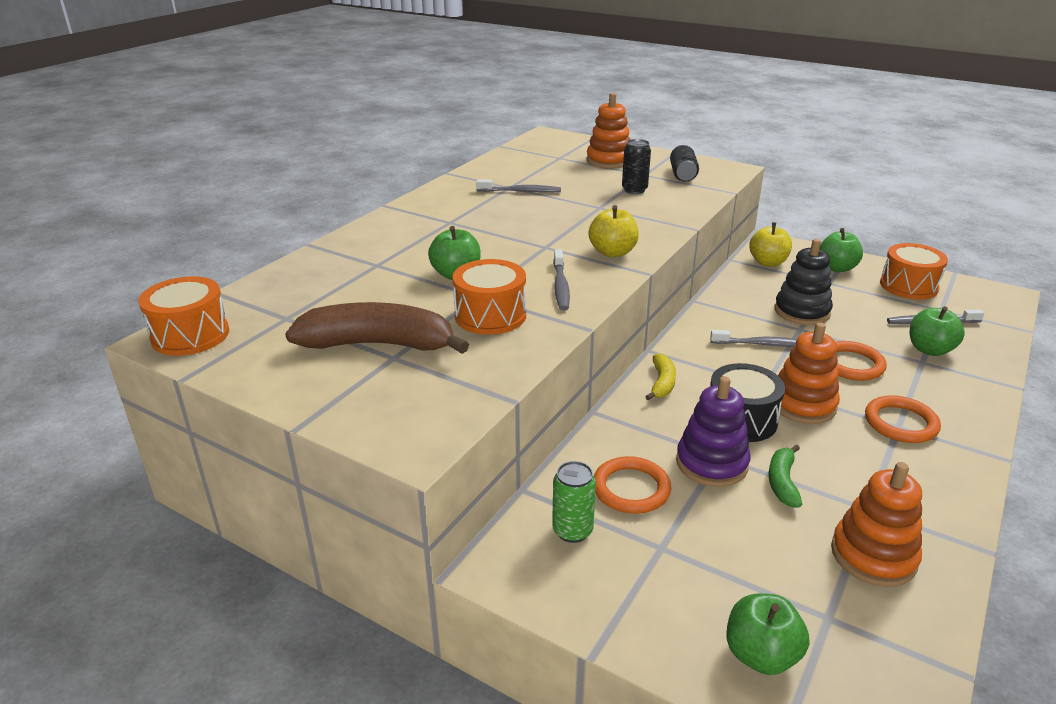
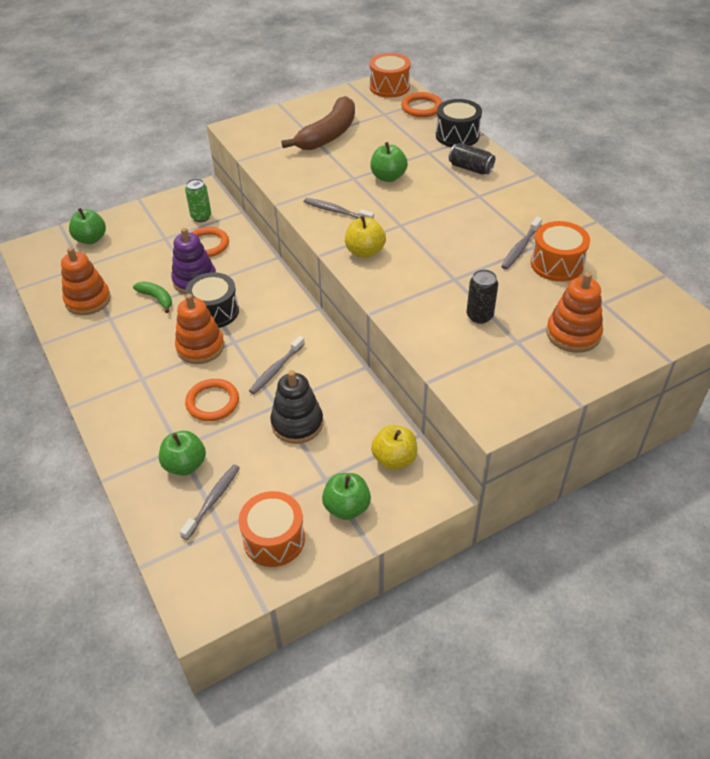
camera: 120 degrees right, 15 degrees up
(322, 256) = (457, 135): none -> black drum
(490, 316) = (325, 175): orange drum -> orange drum (557, 264)
(662, 383) = (278, 296): yellow banana -> none
(682, 174) = (499, 369): black can -> black can (470, 168)
(900, 423) = (142, 381): orange ring -> orange ring (421, 107)

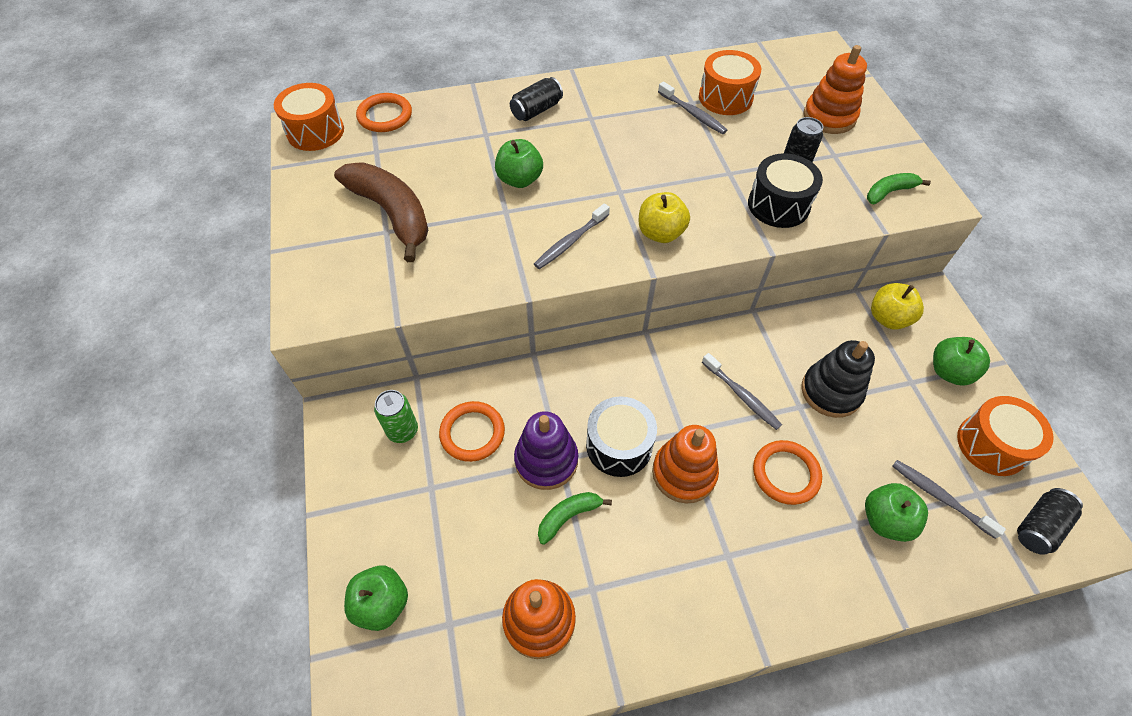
camera: 75 degrees left, 10 degrees up
(199, 572) = (1039, 526): none -> black can
(457, 135) = (465, 103): black drum -> black drum (778, 205)
(484, 382) = (889, 192): none -> green banana

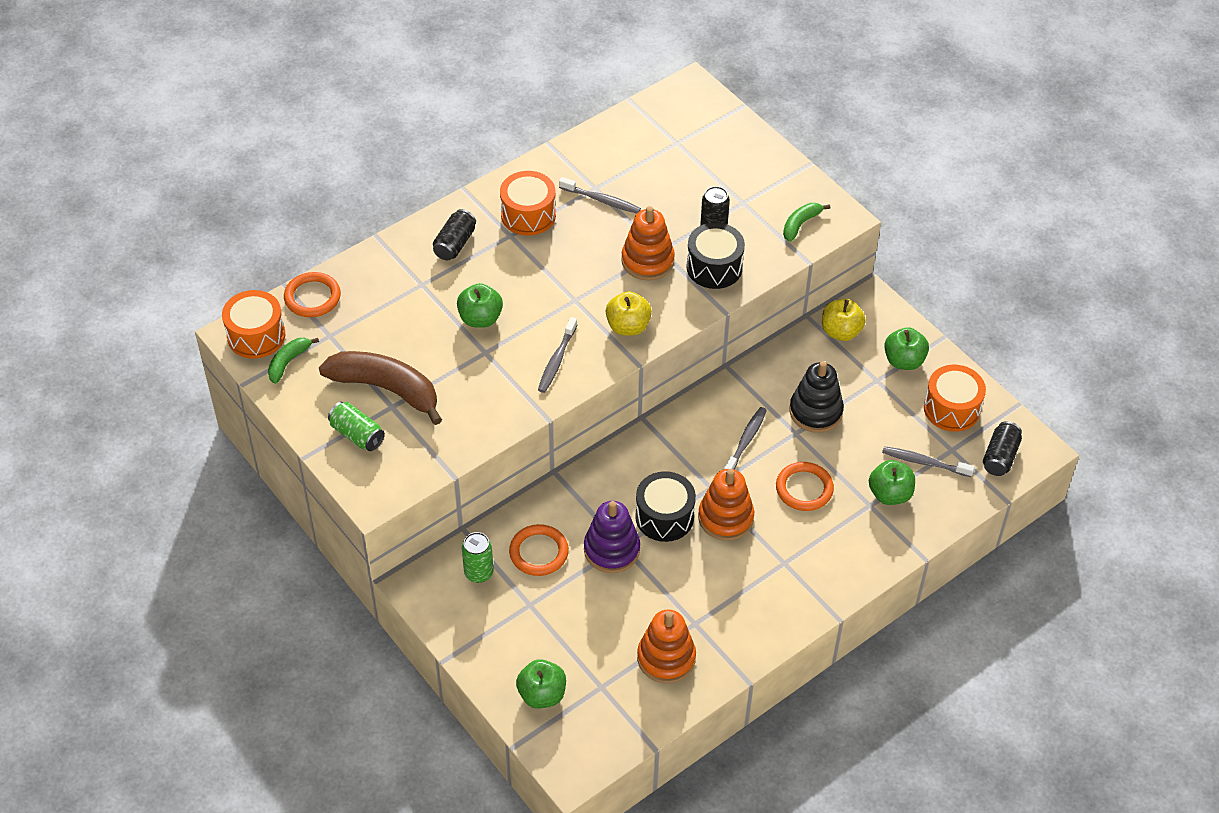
camera: 25 degrees left, 5 degrees down
(336, 246) = (357, 434): none -> green can
(568, 516) = (651, 582): green banana -> green banana (288, 362)
(725, 97) = (623, 173): orange drum -> orange drum (528, 215)
(742, 395) = (745, 441): grey toothbrush -> grey toothbrush turned 90 degrees counterclockwise
(829, 117) = (724, 164): orange stacking toy -> orange stacking toy (647, 261)

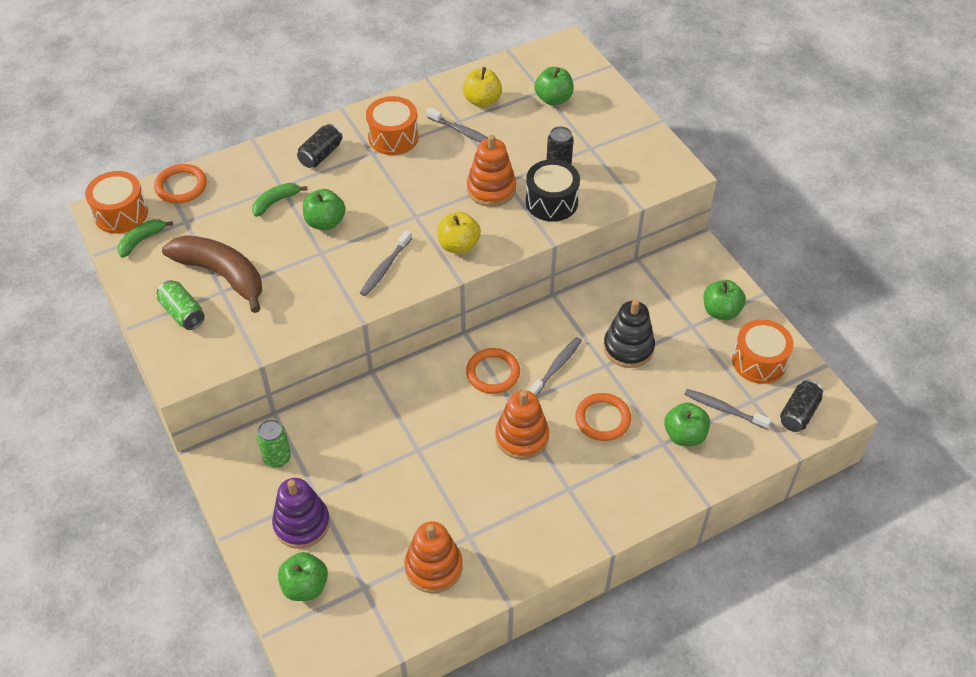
camera: 10 degrees right, 0 degrees up
(539, 552) = (338, 446): orange ring -> orange ring (493, 373)
(611, 550) = (407, 453): purple stacking toy -> purple stacking toy (302, 524)
(664, 517) = (464, 428): black drum -> none
(691, 151) = (553, 99): none -> green apple
(800, 224) = (640, 173): green banana -> green banana (276, 202)
(841, 332) = (666, 277): yellow apple -> yellow apple (482, 101)

